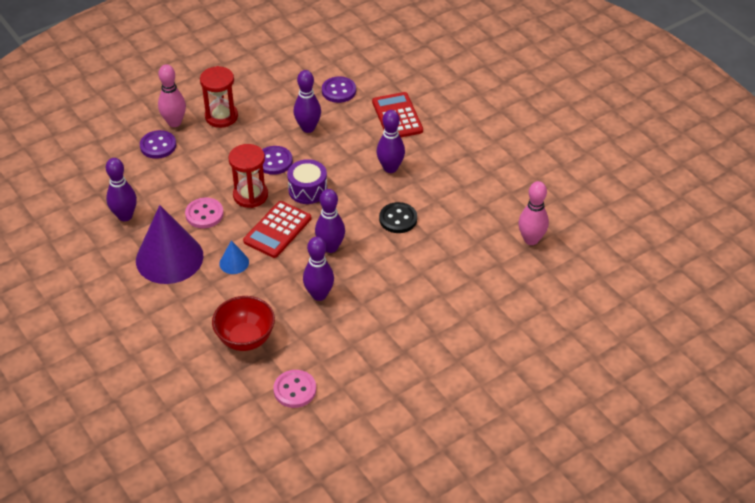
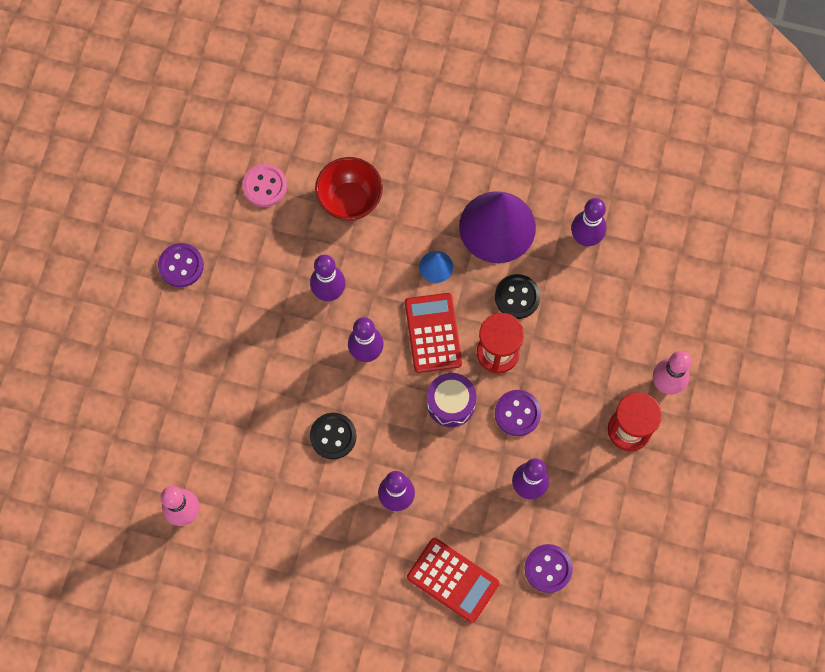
camera: 140 degrees right, 25 degrees up
(158, 146) = (648, 341): purple button -> purple button (181, 266)
(204, 214) = (517, 297): pink button -> black button

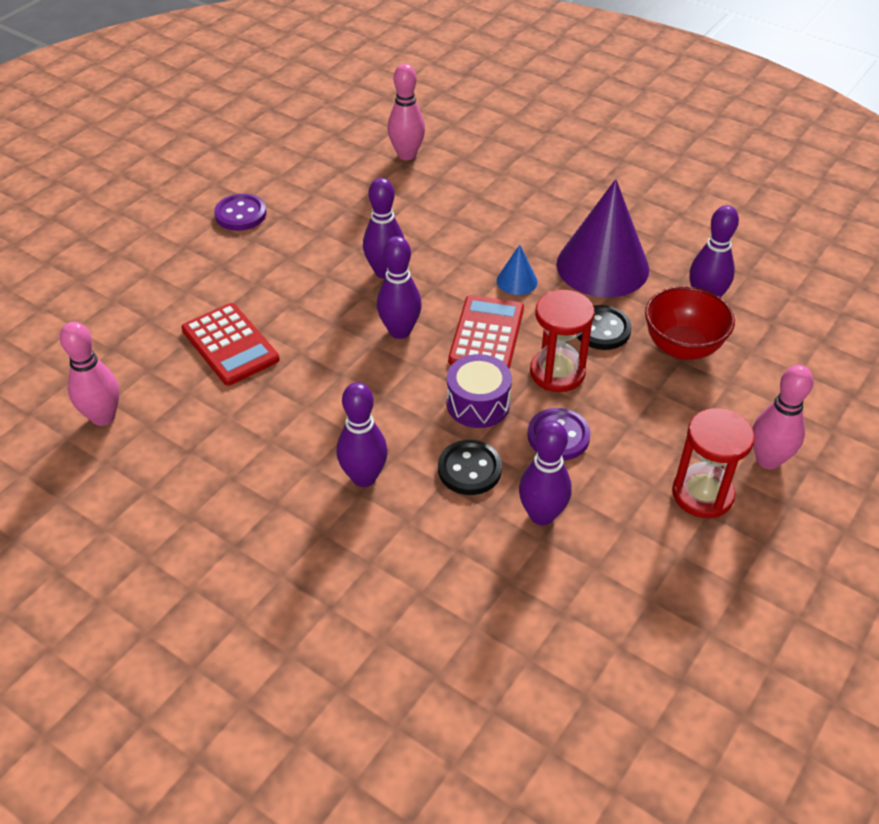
camera: 20 degrees right, 25 degrees down
(265, 186) = (363, 178): pink button -> none
(289, 143) = (407, 155): none -> pink bowling pin
(333, 436) = (319, 395): black button -> black button (469, 469)
(350, 200) = (447, 208): red bowl -> red bowl (682, 347)
(453, 580) = (393, 589): red calculator -> red calculator (230, 345)
(548, 568) = (532, 618): purple button -> none

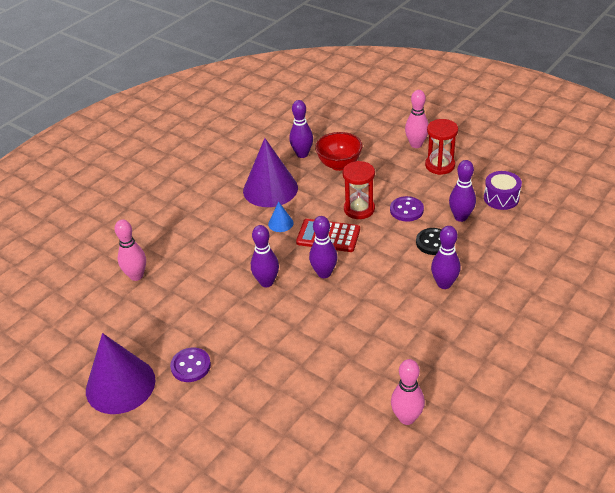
camera: 85 degrees left, 5 degrees down
(223, 163) = (120, 385): none -> purple cone
(230, 345) = (335, 356): red calculator -> none
(478, 404) = (384, 239): purple drum -> purple drum (501, 198)
(602, 329) = (324, 191): black button -> none

